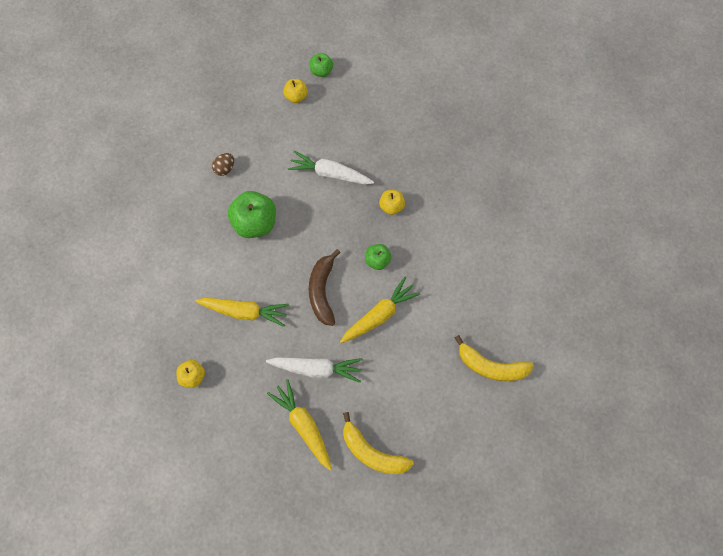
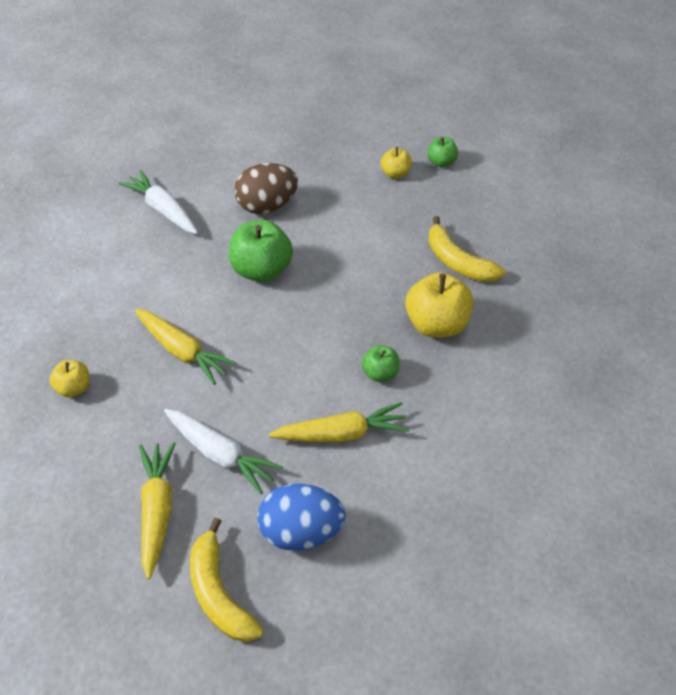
camera: 30 degrees right, 20 degrees down
(225, 168) = (267, 206): brown egg -> brown egg, size x1.98
(322, 291) = (289, 373): brown banana -> none
(330, 173) = (383, 260): white carrot -> white carrot (163, 210)
(391, 206) = (436, 324): yellow apple -> yellow apple, size x1.83
(394, 389) = (301, 531): none -> blue egg
(490, 366) = (454, 573): yellow banana -> yellow banana (457, 262)

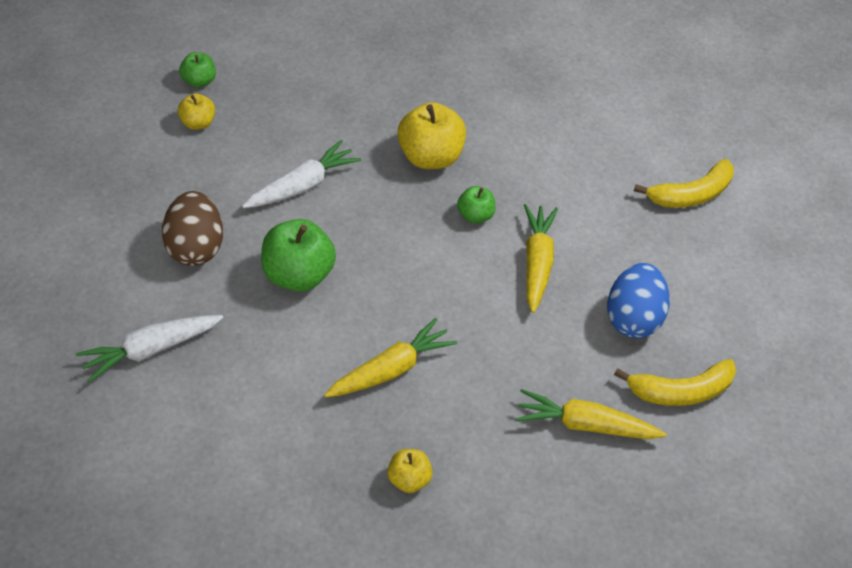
camera: 80 degrees left, 0 degrees up
(220, 454) = (534, 362): white carrot -> white carrot (302, 185)
(457, 262) = (354, 116): yellow banana -> yellow banana (691, 194)

